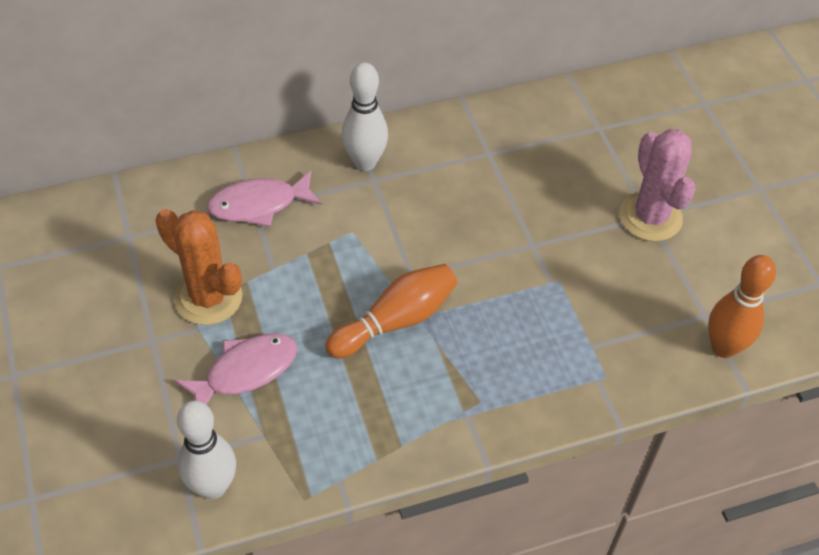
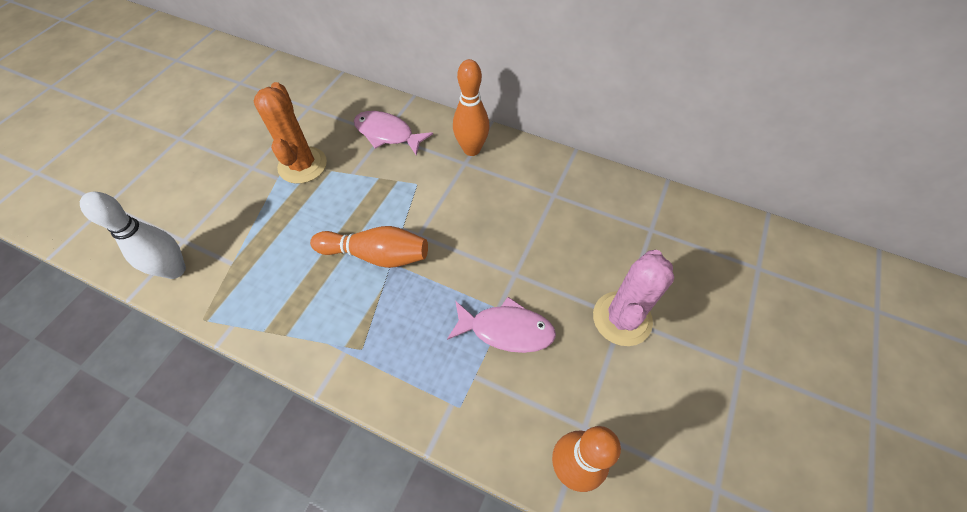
camera: 45 degrees right, 5 degrees up
(245, 371) = (269, 219): pink fish -> pink fish (506, 330)
(365, 162) = (471, 149): white bowling pin -> orange bowling pin

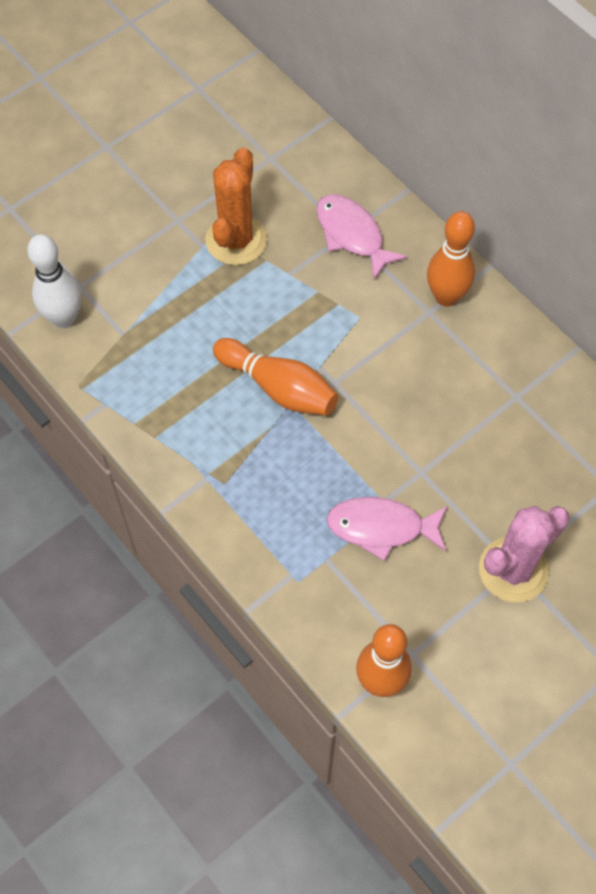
camera: 25 degrees right, 5 degrees up
(506, 330) = (381, 527): pink fish -> pink fish turned 150 degrees clockwise

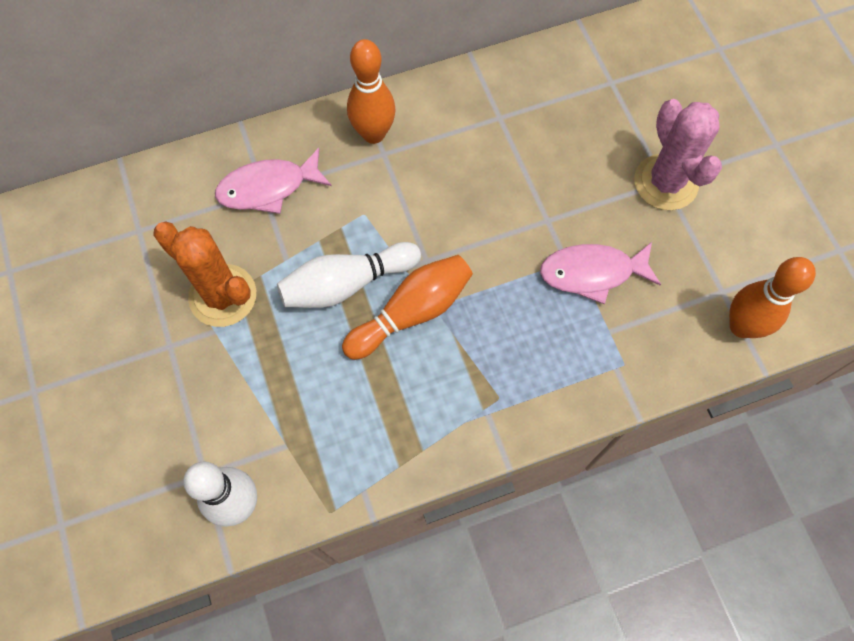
camera: 70 degrees left, 5 degrees up
(285, 327) = (346, 284): none -> white bowling pin
(381, 527) = (592, 273): pink fish -> pink fish turned 60 degrees clockwise

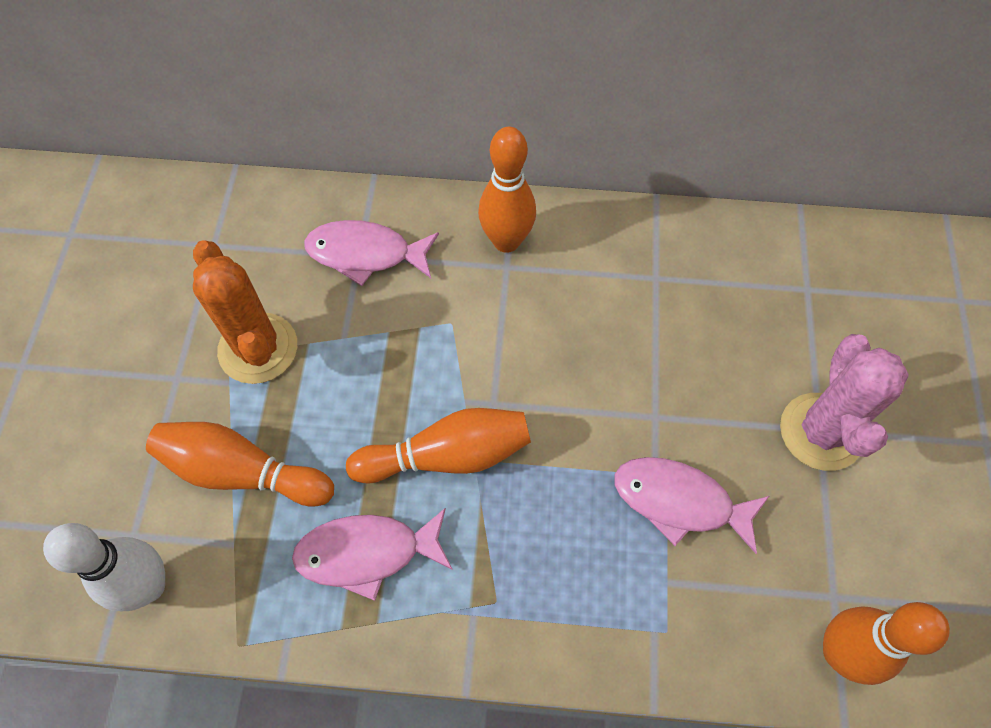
camera: 25 degrees right, 5 degrees down
(263, 392) = (242, 472): none -> orange bowling pin
(346, 284) = (393, 392): white bowling pin -> none
(389, 407) = (367, 553): none -> pink fish

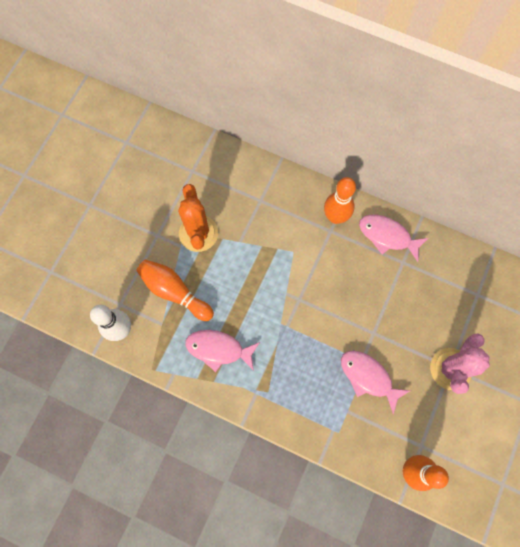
camera: 20 degrees right, 10 degrees up
(366, 254) = (264, 201): pink fish -> pink fish (387, 236)
(447, 455) = (269, 317): orange bowling pin -> none

